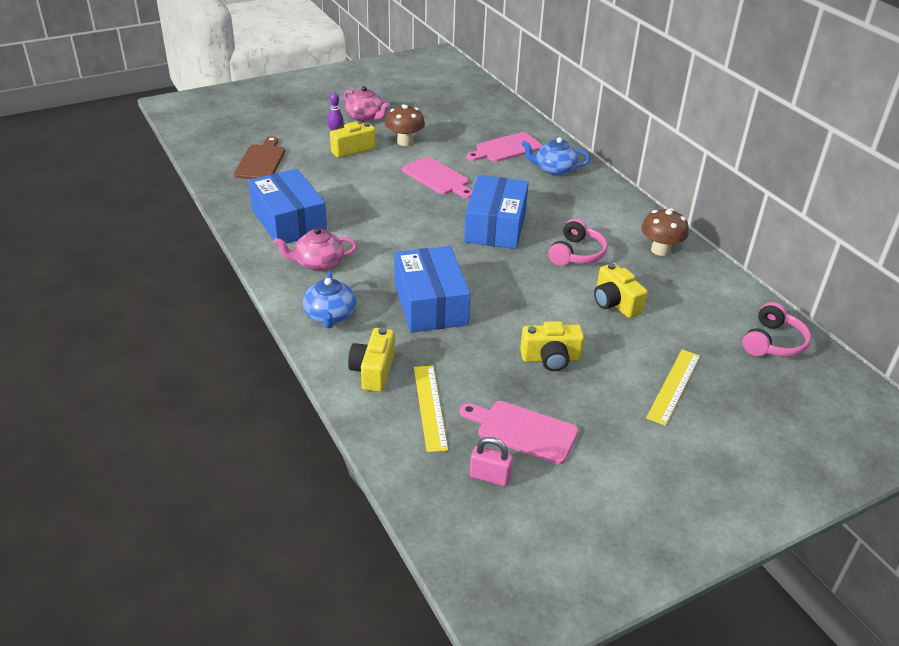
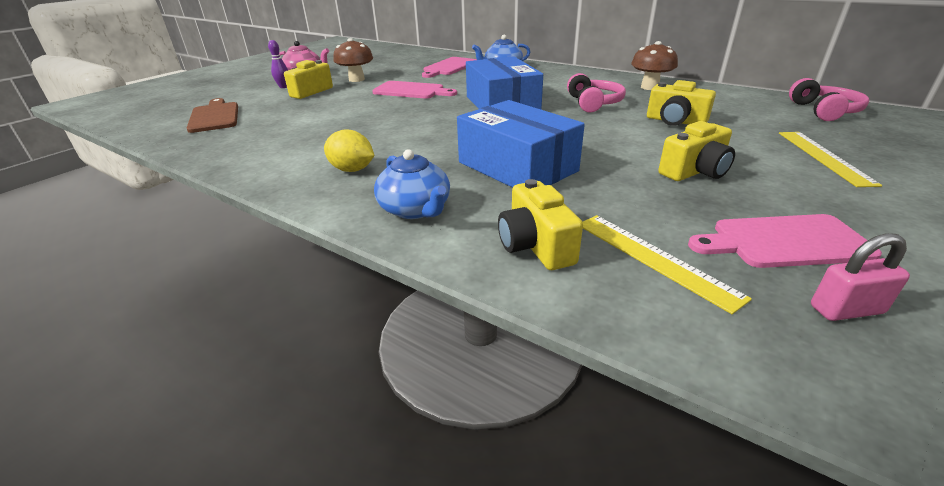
camera: 25 degrees left, 5 degrees down
(289, 221) = (284, 148): blue box -> none
(318, 263) = (352, 170): pink teapot -> yellow lemon

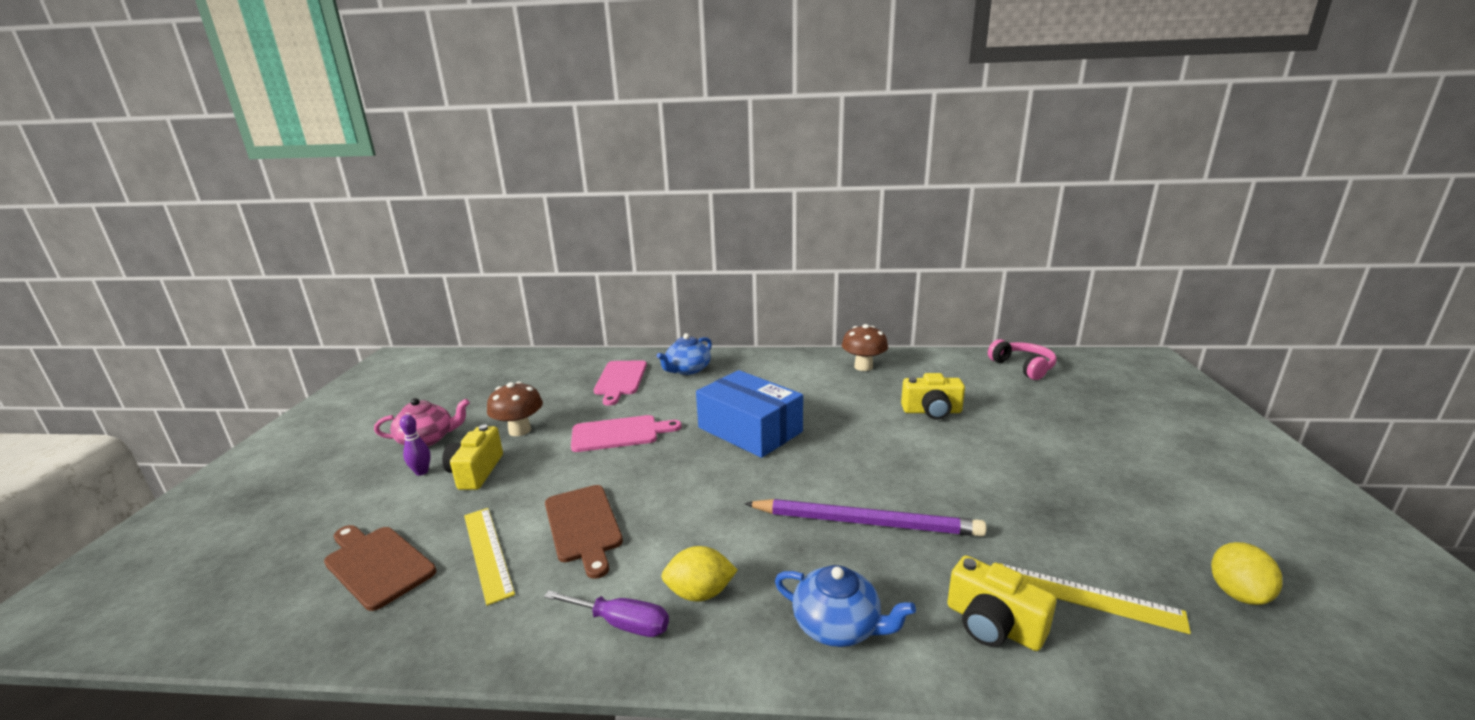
camera: 30 degrees left, 10 degrees down
(290, 170) = (621, 623): none -> purple screwdriver
(331, 125) = (583, 526): none -> brown cutting board
(517, 167) = (865, 522): blue box -> purple pencil
(593, 103) = (837, 404): pink headphones -> none
(695, 171) = (1011, 475): yellow camera -> none
(784, 242) = (1143, 537): pink cutting board -> none
(823, 157) = (1074, 426): yellow ruler -> yellow ruler (487, 552)
(846, 309) = (1237, 593): pink padlock -> yellow lemon

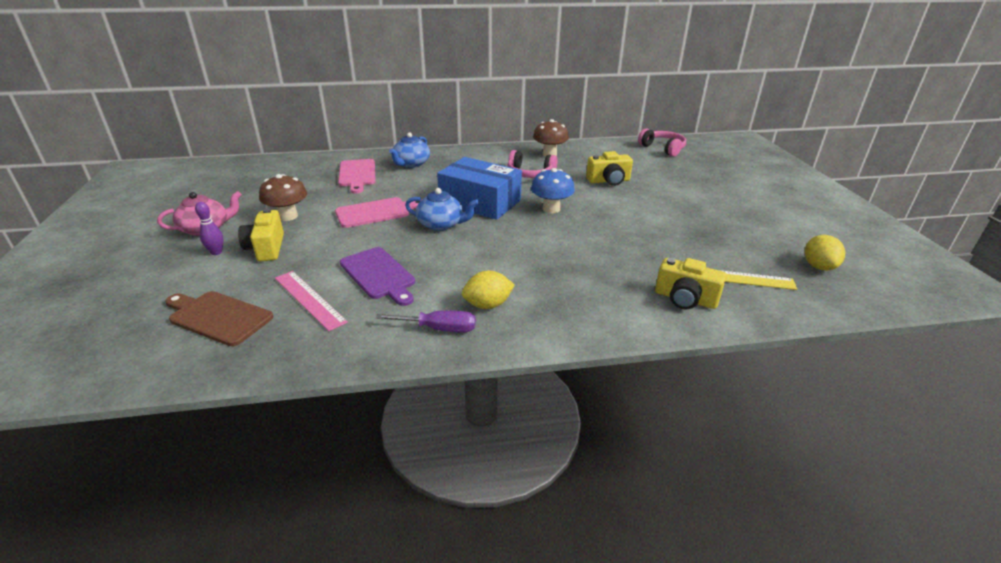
camera: 15 degrees left, 10 degrees up
(487, 552) = (309, 299): yellow ruler -> pink ruler
(583, 526) = (379, 275): brown cutting board -> purple cutting board
(828, 393) = (530, 174): none -> pink headphones
(838, 448) = (551, 209): none -> blue mushroom
(838, 625) = (589, 311): blue teapot -> blue teapot (441, 224)
(865, 522) = (586, 252): purple pencil -> none

